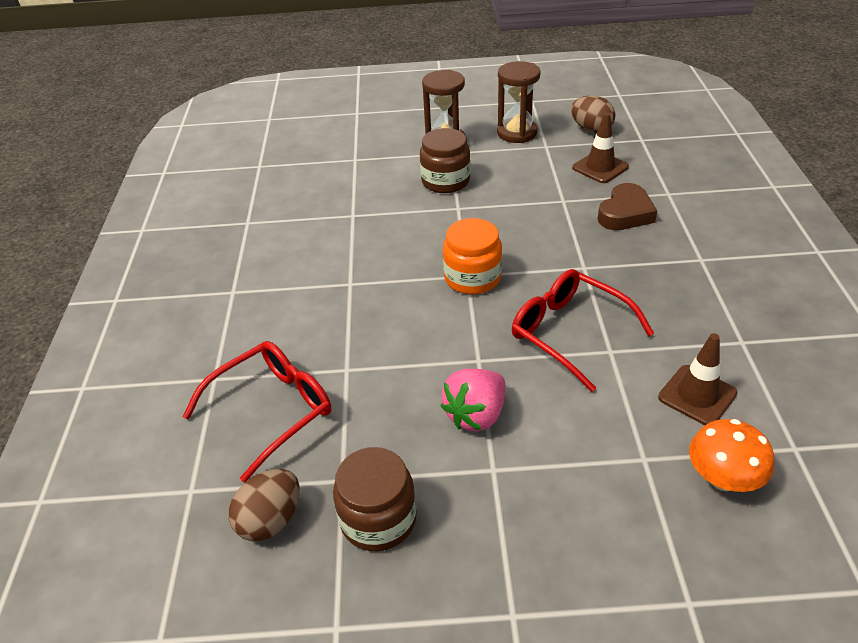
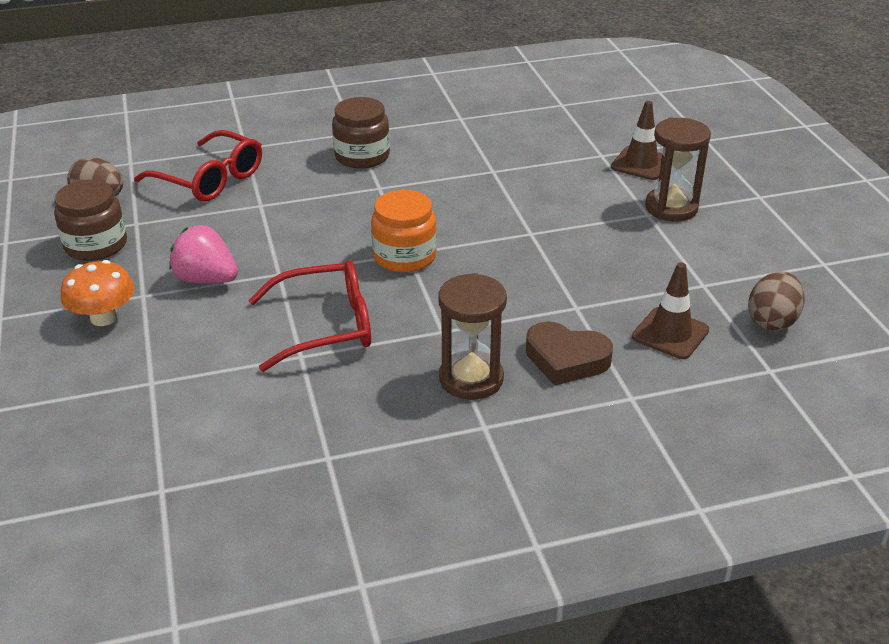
camera: 75 degrees right, 5 degrees down
(445, 181) = (582, 218): brown jar -> brown jar (362, 156)
(517, 133) = (724, 258): brown hourglass -> brown hourglass (471, 379)
(569, 333) = (325, 326): red glasses -> red glasses turned 45 degrees clockwise
(697, 395) = (237, 419): brown traffic cone -> brown traffic cone (641, 164)
(723, 478) = (124, 434): orange mushroom -> orange mushroom (104, 317)

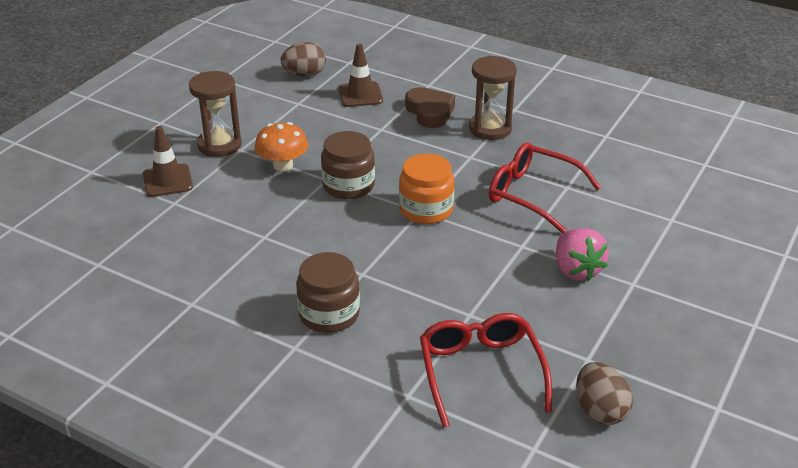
camera: 135 degrees left, 0 degrees up
(96, 245) = (638, 354): brown jar -> brown jar (348, 185)
(104, 317) = (674, 281): orange mushroom -> orange mushroom (283, 165)

